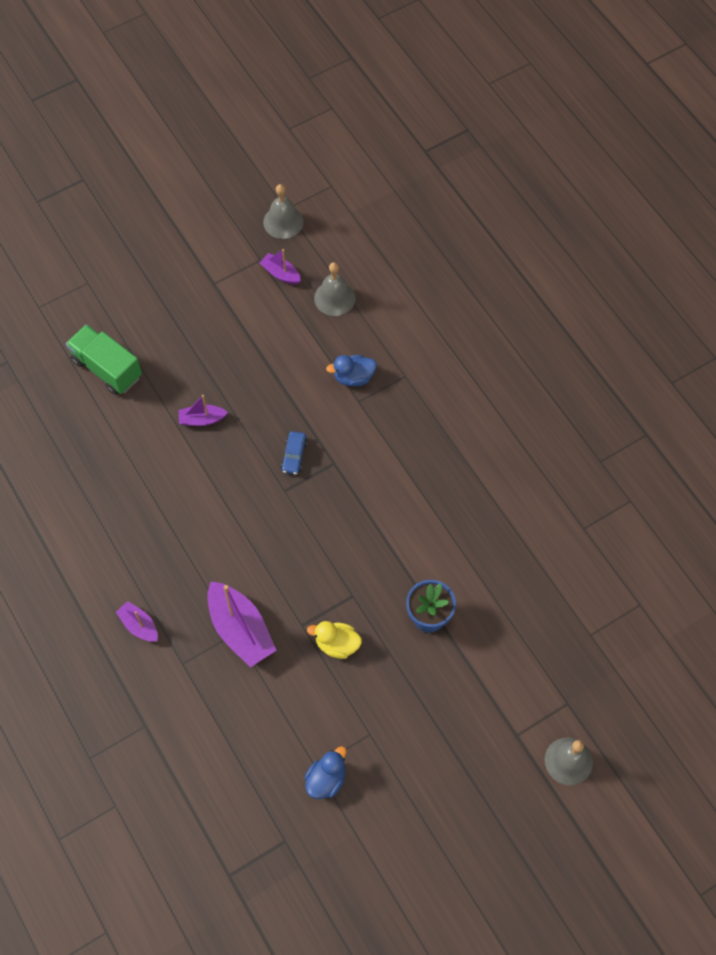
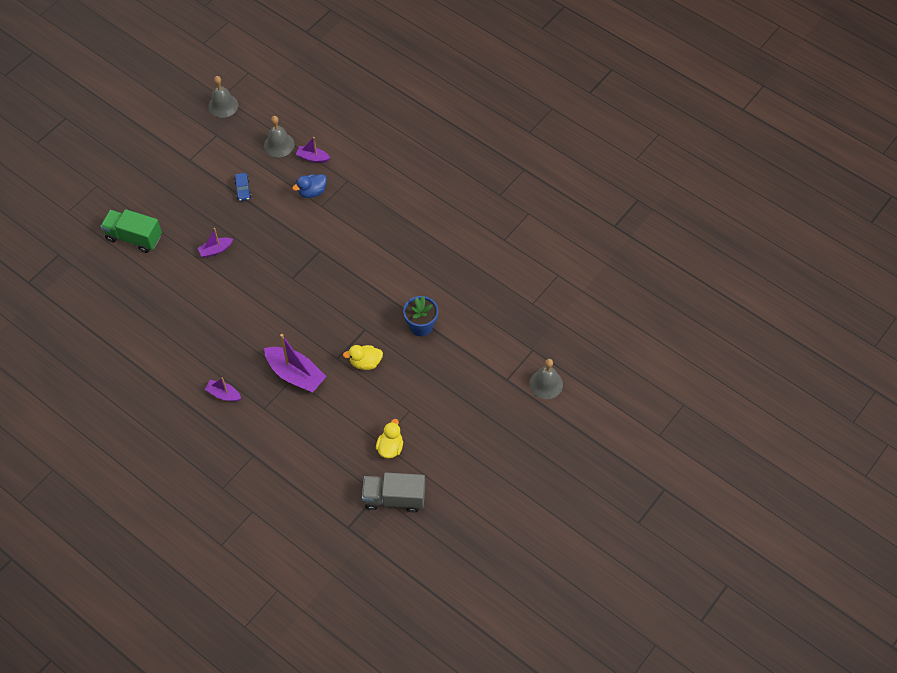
camera: 20 degrees left, 5 degrees down
(281, 274) = (235, 140): purple boat -> purple boat (313, 158)
(294, 456) = (290, 254): blue car -> blue car (243, 190)
(305, 856) = (394, 498): none -> grey truck
(326, 779) = (390, 447): blue duck -> yellow duck

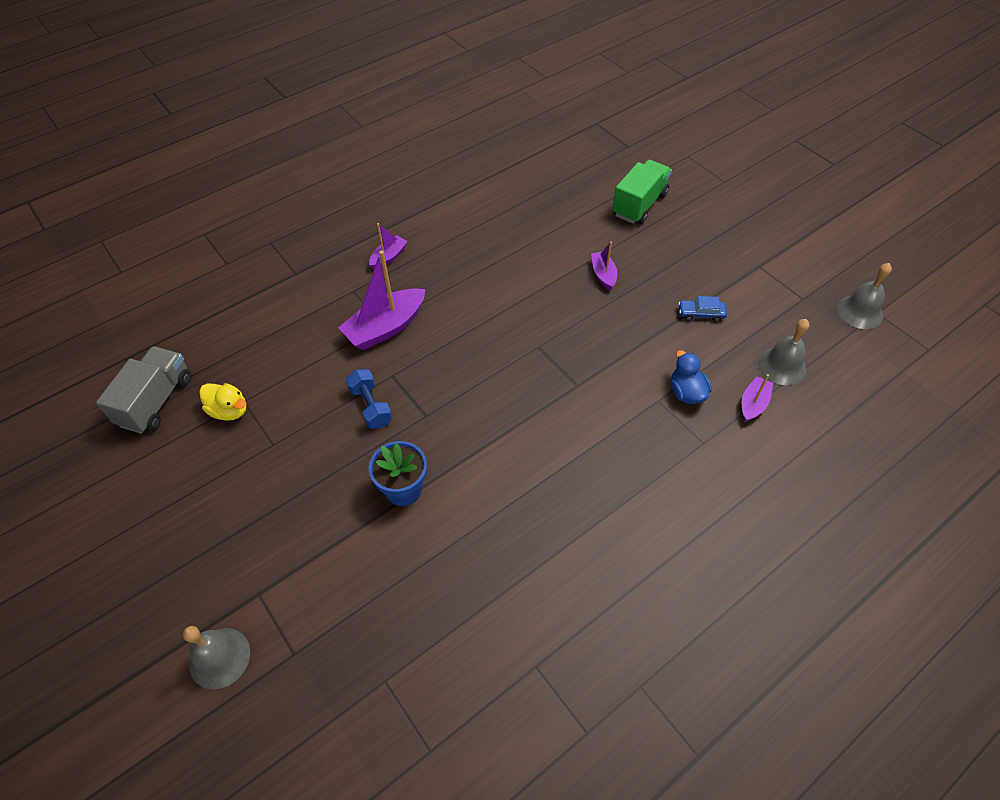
camera: 105 degrees right, 5 degrees down
(365, 362) = (371, 406): yellow duck -> blue dumbbell

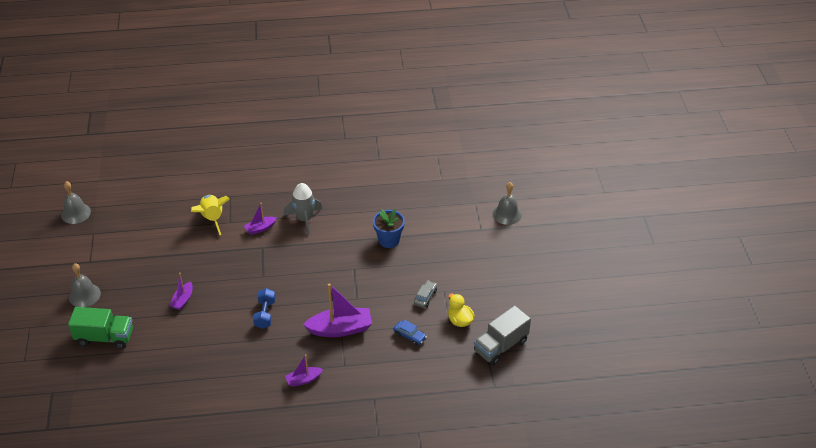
camera: 150 degrees left, 10 degrees down
(295, 421) = (425, 297): none -> grey car
(371, 406) = (379, 286): blue dumbbell -> blue dumbbell (265, 314)
(558, 460) = (304, 219): none -> grey rocket
(639, 205) = (105, 337): green truck -> green truck turned 150 degrees counterclockwise
(686, 392) = (212, 219): blue duck -> yellow rocket
(701, 314) = (157, 251): blue car -> blue car (410, 336)
(753, 404) = (187, 200): purple boat -> purple boat (260, 228)
(782, 366) = (151, 208): grey bell -> grey bell (84, 295)

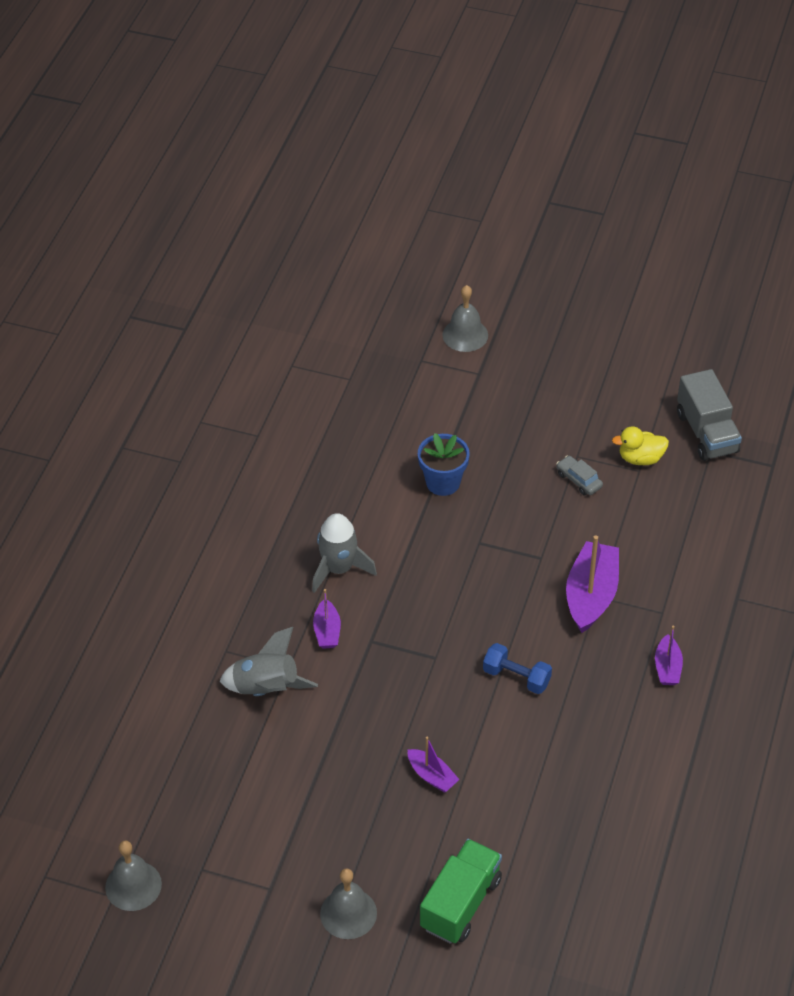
camera: 65 degrees left, 5 degrees up
(212, 219) = (266, 689): yellow rocket -> grey rocket
(410, 336) = (642, 521): blue car -> none

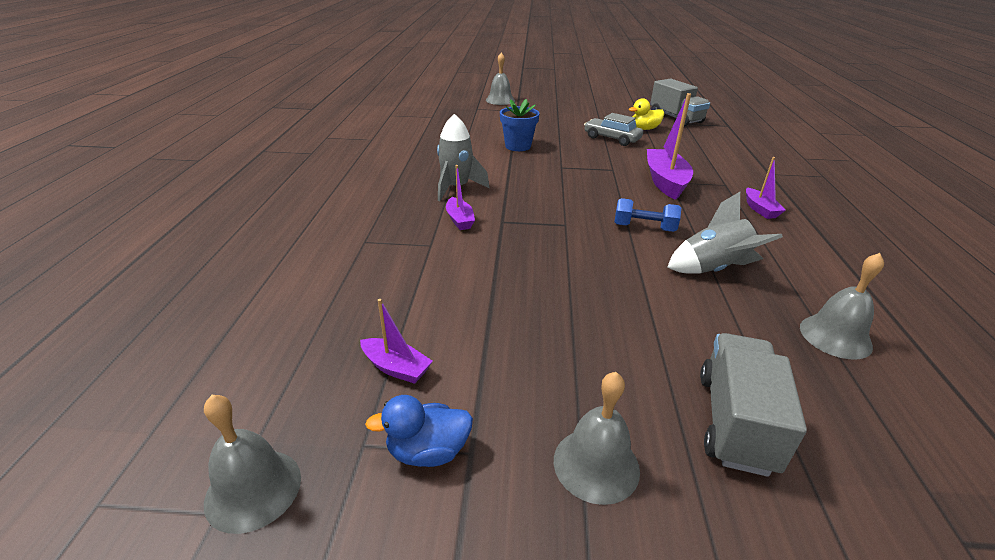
camera: 15 degrees left, 15 degrees down
(242, 882) = (428, 451): none -> blue duck
(266, 689) = (412, 261): grey rocket -> grey rocket (714, 269)
(432, 776) = (614, 303): purple boat -> purple boat (396, 368)
(460, 903) = (735, 421): green truck -> grey truck
(579, 480) = (611, 139): grey car -> grey car, size x1.54
(599, 848) = (835, 336): none -> grey bell

